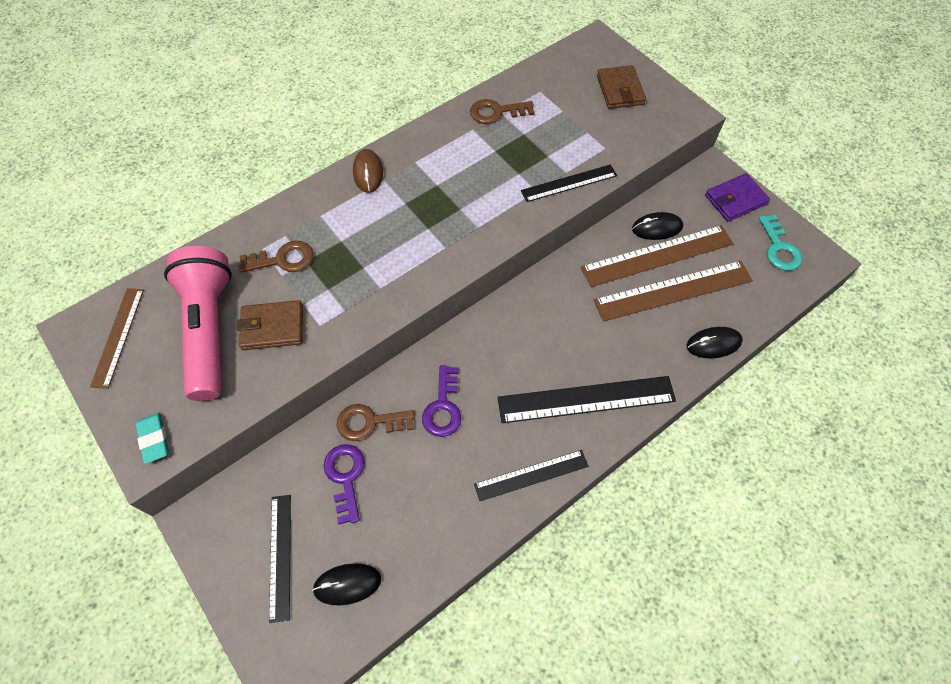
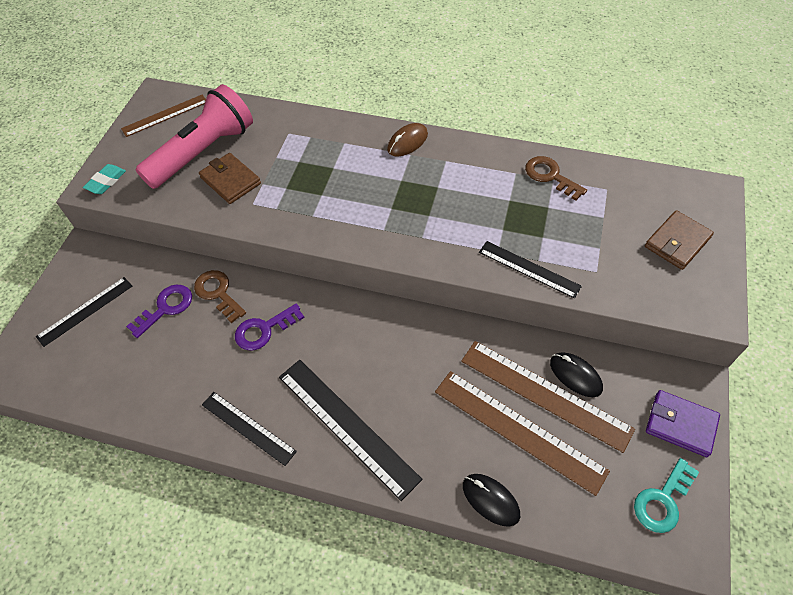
camera: 55 degrees right, 5 degrees down
(283, 259) = (289, 149): brown key -> none
(347, 584) = (87, 363): black mouse -> none

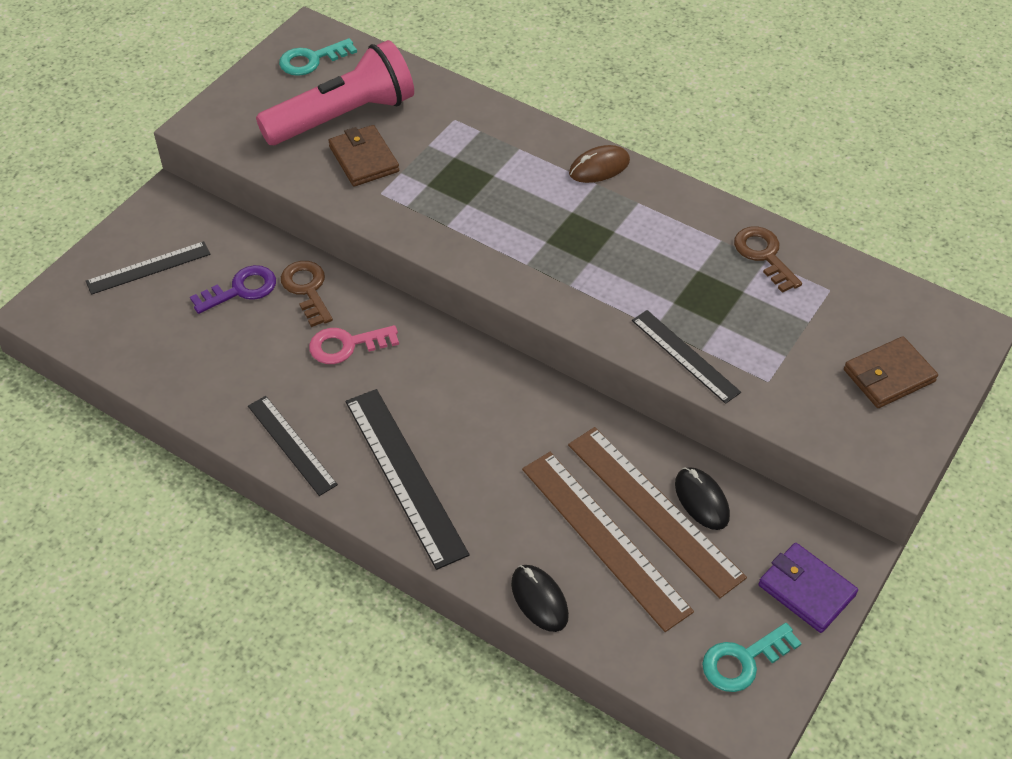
camera: 15 degrees right, 5 degrees down
(106, 181) = (217, 123): turquoise eraser -> none
(165, 115) = (311, 60): brown ruler -> turquoise key
(264, 330) = (346, 345): purple key -> pink key

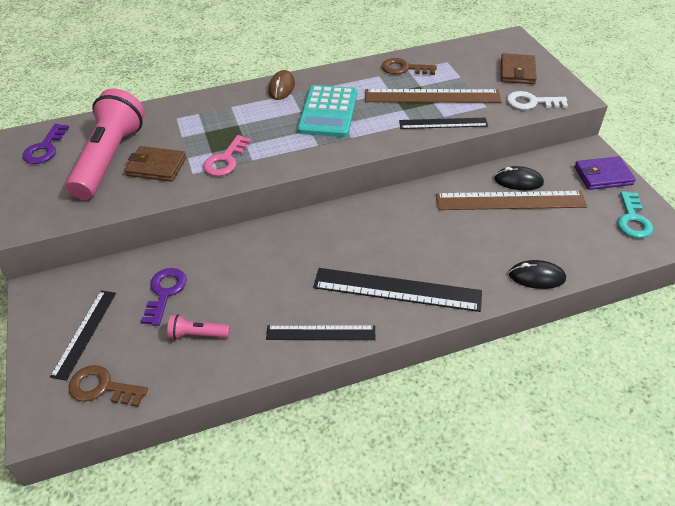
camera: 50 degrees left, 5 degrees down
(212, 350) = (198, 334): none -> pink flashlight
(307, 289) = (204, 260): brown key -> brown key (102, 387)
(311, 60) = (45, 148): turquoise key -> purple key
(346, 345) = (269, 264): pink key -> pink key (225, 160)
(596, 236) = (328, 112): none -> turquoise calculator
(604, 538) = (514, 229): brown ruler -> brown ruler (432, 96)
(829, 424) = (531, 102): none -> white key

